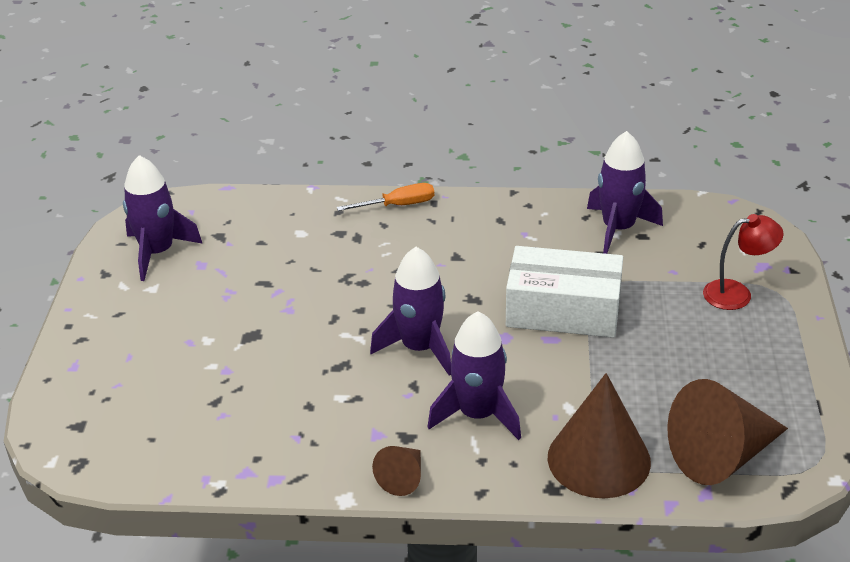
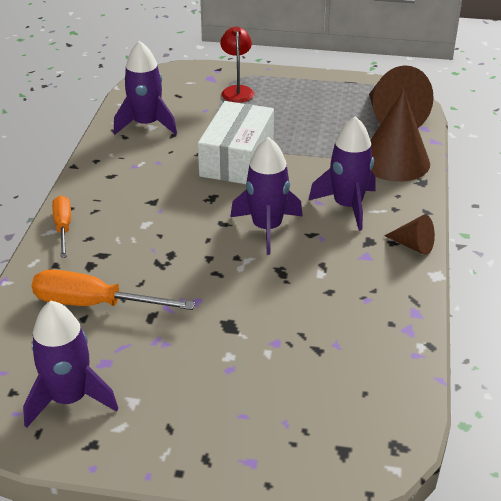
camera: 85 degrees left, 0 degrees up
(280, 245) = (94, 304): none -> orange screwdriver

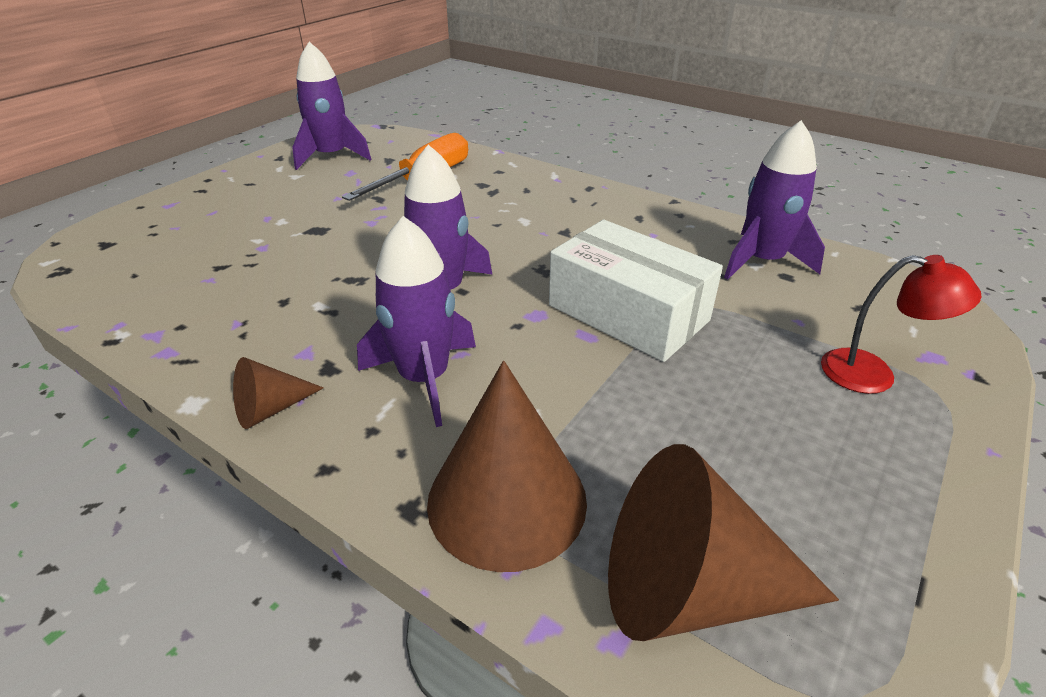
camera: 115 degrees right, 0 degrees up
(63, 228) = (554, 180): orange screwdriver -> none

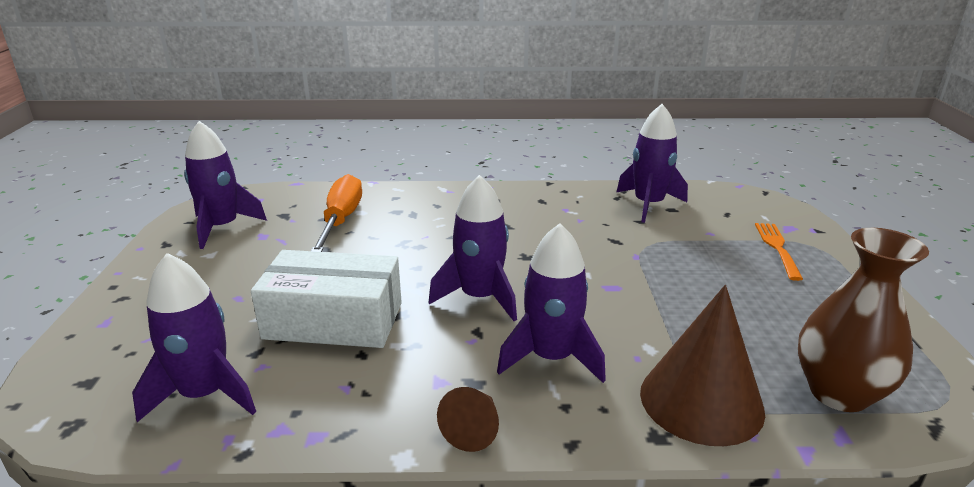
camera: 35 degrees left, 10 degrees down
(149, 284) = (205, 394): none -> purple rocket
(628, 313) = (617, 264): white box -> white box (333, 320)
(690, 589) = (838, 393): brown cone -> brown vase
(873, 374) = (777, 248): red lamp -> orange fork

